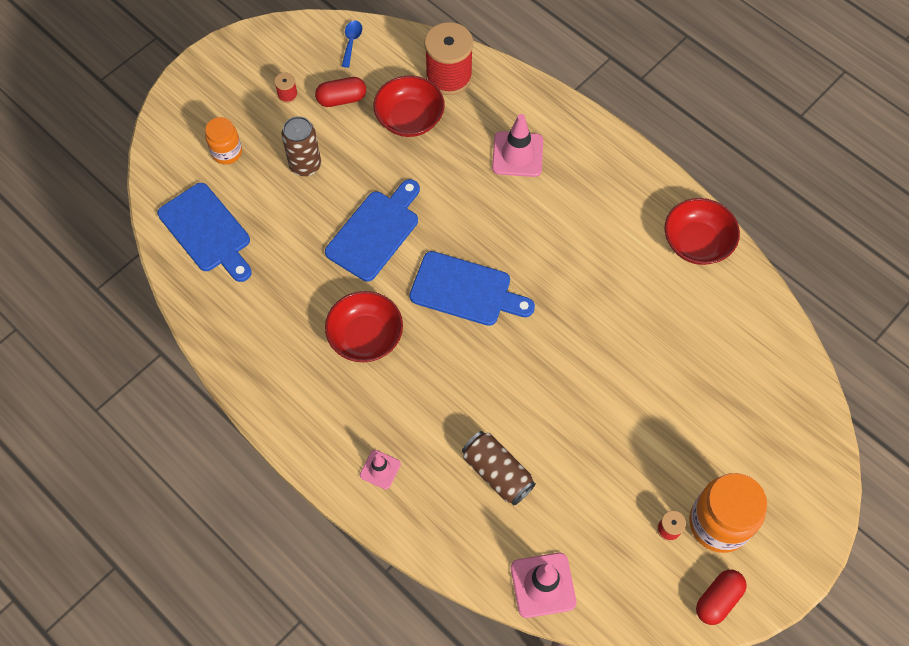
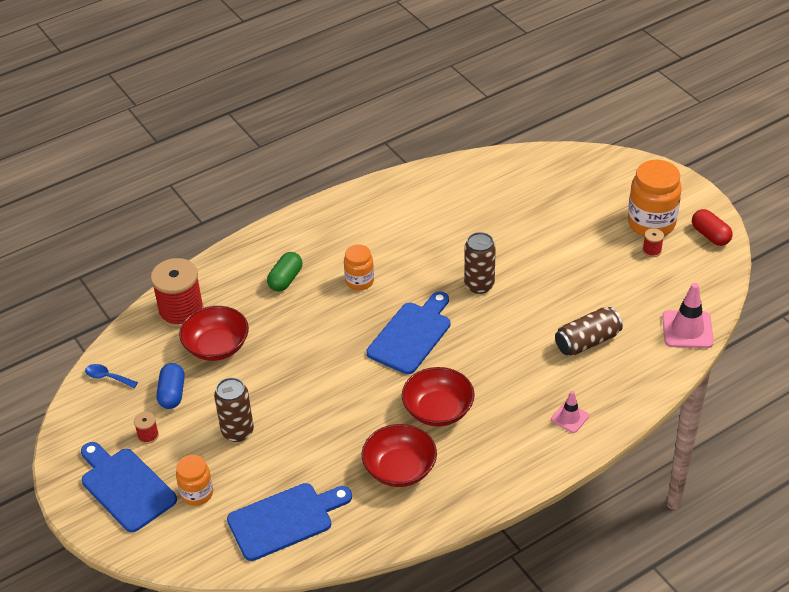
camera: 75 degrees left, 20 degrees down
(341, 99) = (172, 394): red capsule -> blue capsule
(375, 232) = (331, 388): blue cutting board -> blue cutting board (125, 487)
(517, 154) = (285, 279): pink traffic cone -> green capsule
(533, 223) = (359, 281): none -> orange jar
(558, 344) = (479, 285): none -> brown can
(697, 242) = (410, 188): red bowl -> red bowl (399, 469)

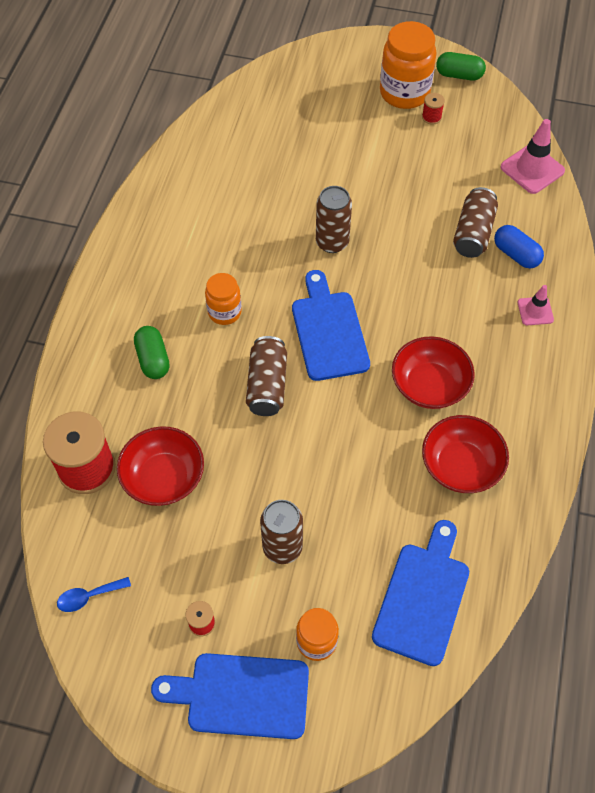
camera: 45 degrees left, 15 degrees up
(172, 394) = (175, 560): blue capsule -> blue capsule (516, 254)
(335, 339) = (267, 385): none -> brown can
(710, 235) = (459, 75): red capsule -> green capsule

